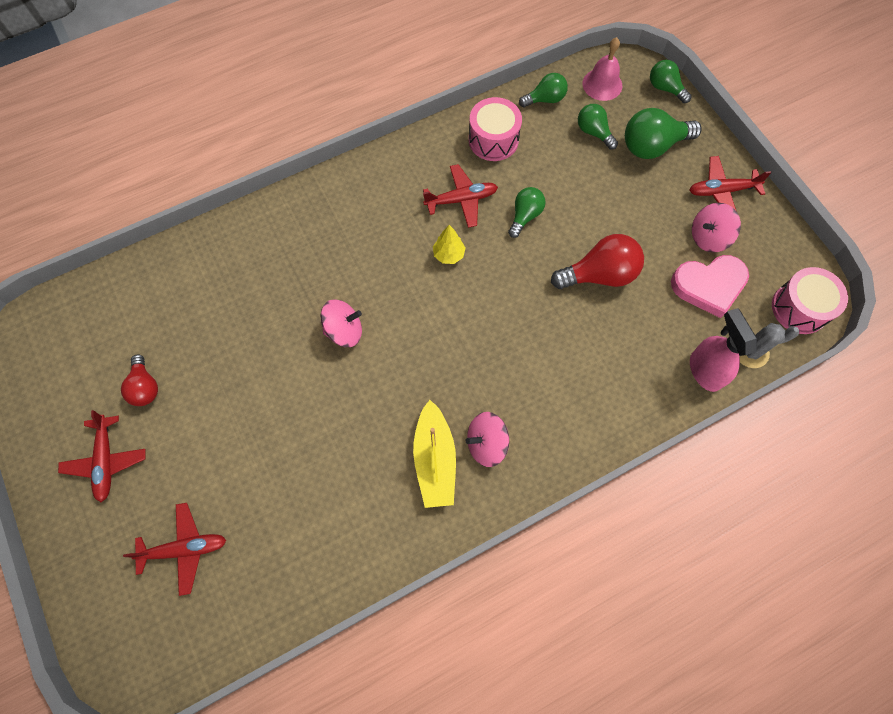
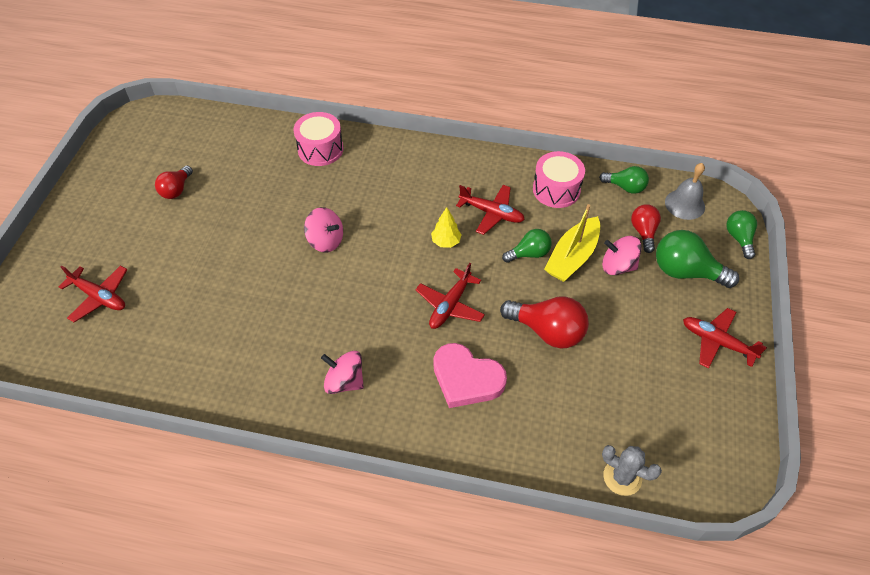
camera: 40 degrees right, 15 degrees down
(106, 461) = (113, 215): red plane -> red plane (450, 305)
(435, 460) = (299, 364): yellow boat -> yellow boat (572, 257)
(593, 132) = (643, 232): green light bulb -> red light bulb
(602, 84) = (685, 204): pink bell -> grey bell
(705, 370) = (566, 461): pink spray bottle -> none
(708, 237) = (669, 367): pink spinning top -> pink spinning top (618, 266)
(709, 286) = (633, 402): pink heart -> pink heart (466, 378)
(799, 308) = (702, 478): pink drum -> pink drum (320, 149)

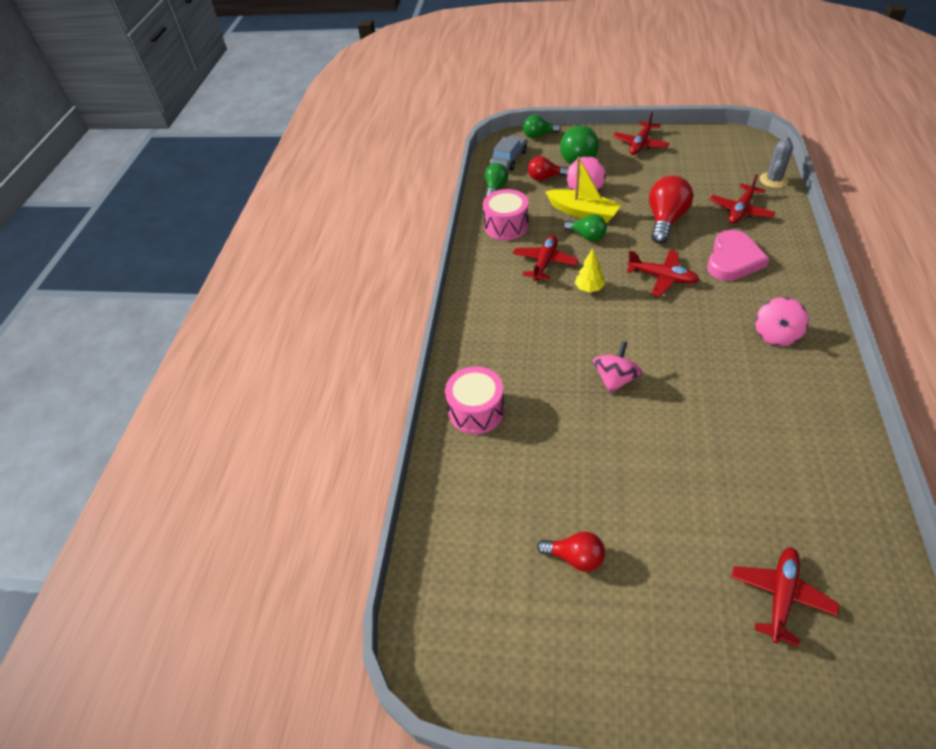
camera: 90 degrees left, 5 degrees down
(529, 253) = (587, 236): green light bulb -> green light bulb turned 150 degrees clockwise
(557, 415) = (740, 210): none -> red plane
(685, 204) = (508, 159): grey bell -> grey car

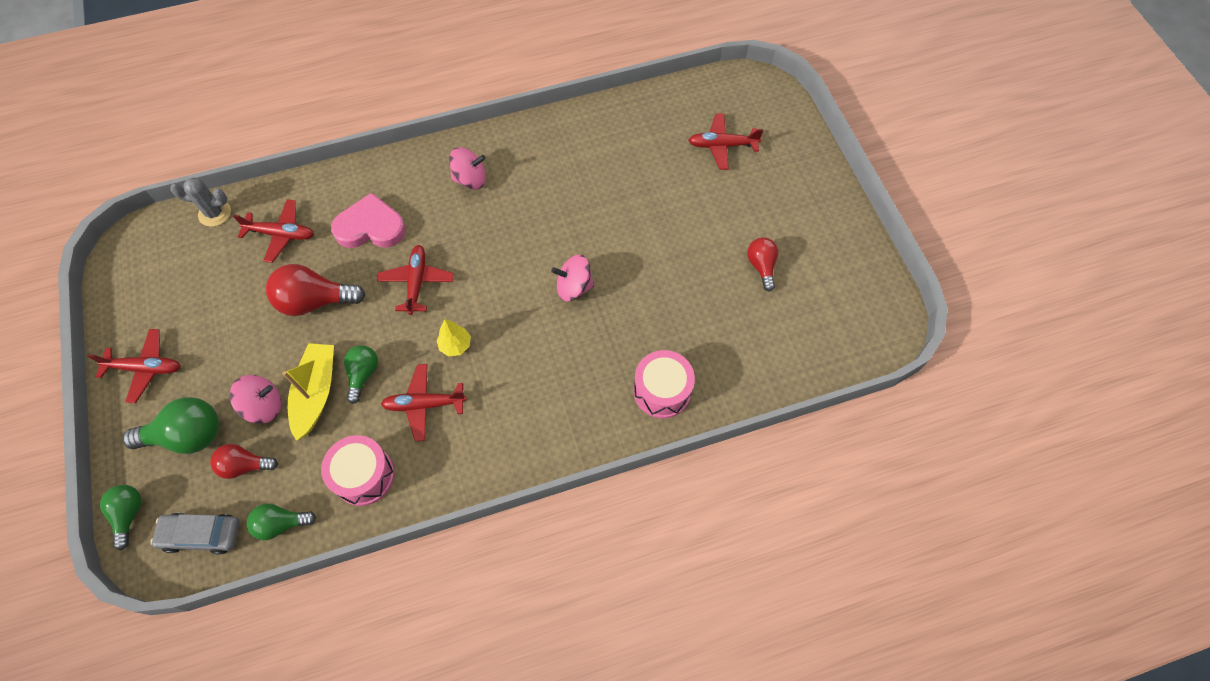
camera: 120 degrees left, 15 degrees up
(538, 135) = (129, 514): green light bulb -> green light bulb turned 150 degrees counterclockwise
(544, 178) = (245, 465): red light bulb -> red light bulb turned 120 degrees clockwise

